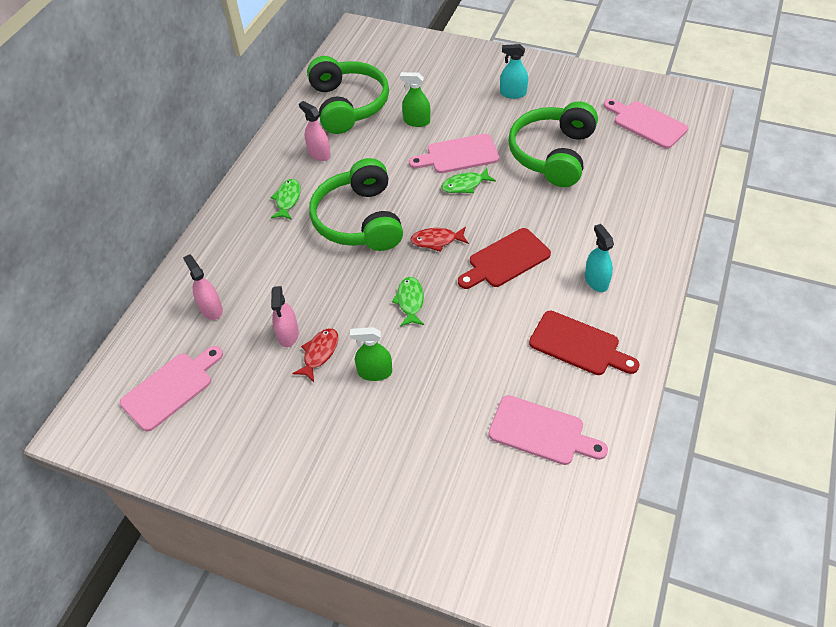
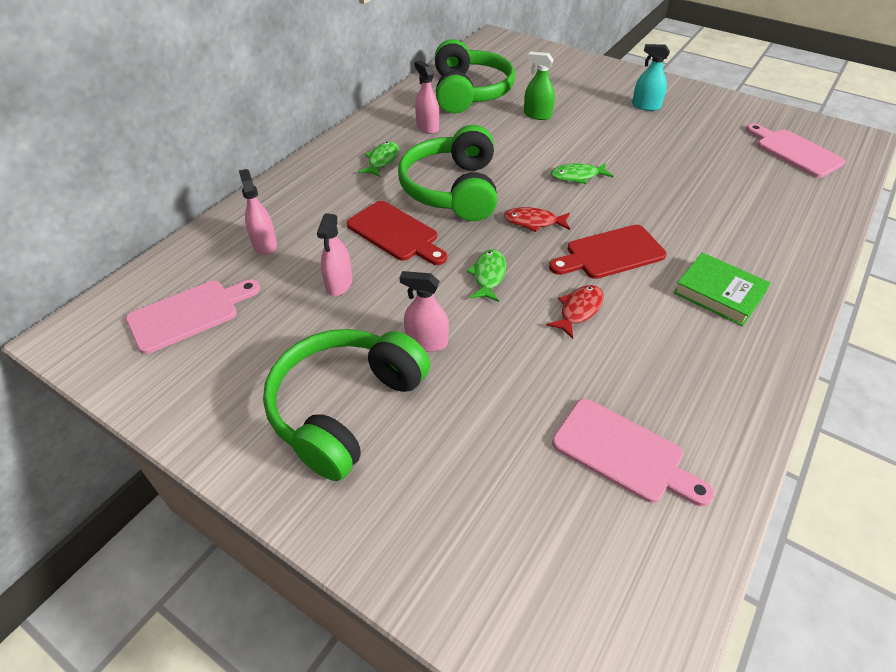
camera: 10 degrees right, 5 degrees down
(319, 353) = (368, 309): red fish -> red fish (578, 310)
(375, 372) = (427, 341): green spray bottle -> pink spray bottle
(458, 155) = (576, 149): pink cutting board -> none
(552, 154) = (682, 163): green headphones -> green headphones (345, 408)
(578, 345) = (688, 359): red cutting board -> red cutting board (396, 233)
(596, 281) = (719, 293): turquoise spray bottle -> green book

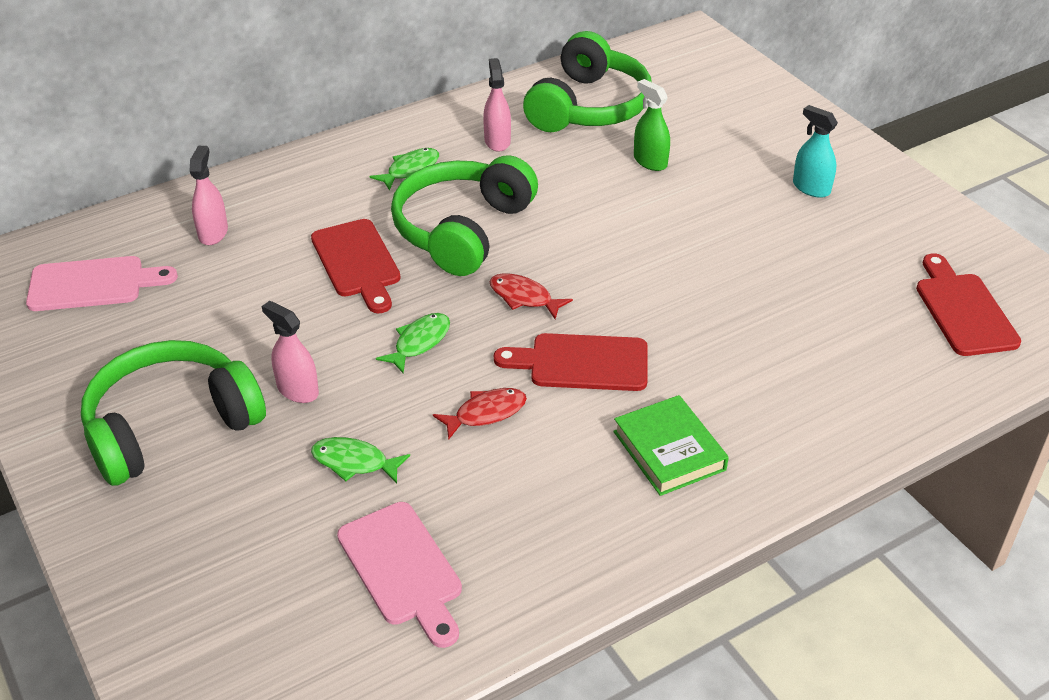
camera: 25 degrees right, 5 degrees down
(339, 284) = (256, 300): pink spray bottle -> none
(577, 176) = (628, 257): green fish -> green fish (354, 462)
(794, 151) = (963, 310): pink cutting board -> red cutting board

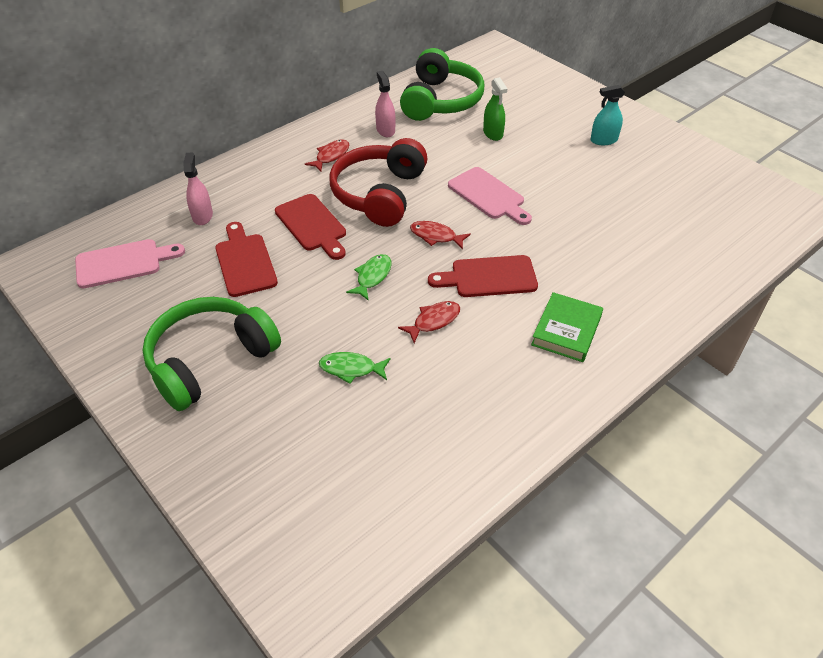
camera: 10 degrees left, 5 degrees up
(297, 390) = (295, 322): pink spray bottle -> none
(403, 569) = (408, 442): pink cutting board -> pink cutting board (489, 195)
(410, 169) = (331, 156): green fish -> red fish
(462, 230) = (379, 194): green headphones -> red headphones
(650, 161) = (493, 133): green spray bottle -> green spray bottle turned 150 degrees counterclockwise
(669, 450) = (566, 331): green book -> green book turned 60 degrees clockwise
(811, 188) = (604, 140): turquoise spray bottle -> turquoise spray bottle turned 45 degrees counterclockwise
(963, 310) = (726, 211): red cutting board -> red cutting board (245, 262)

